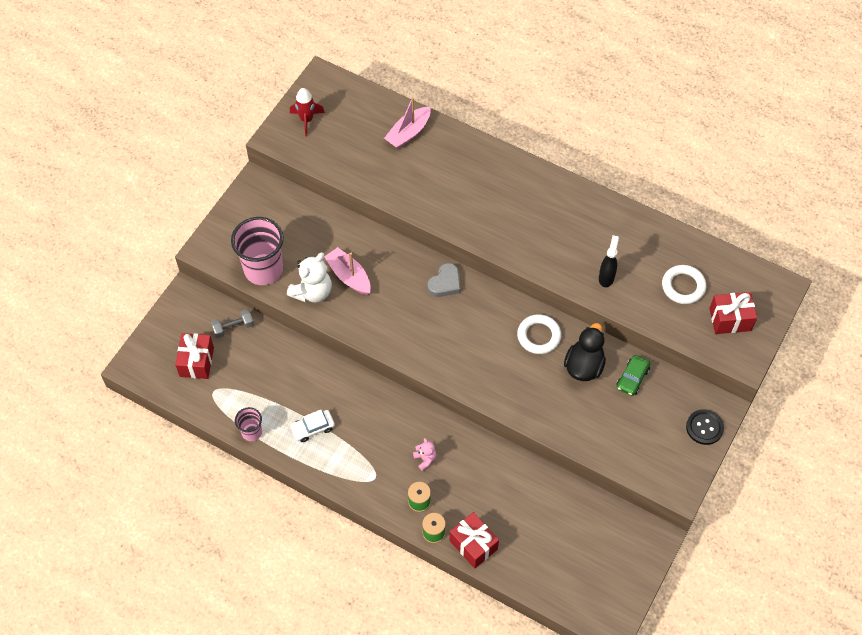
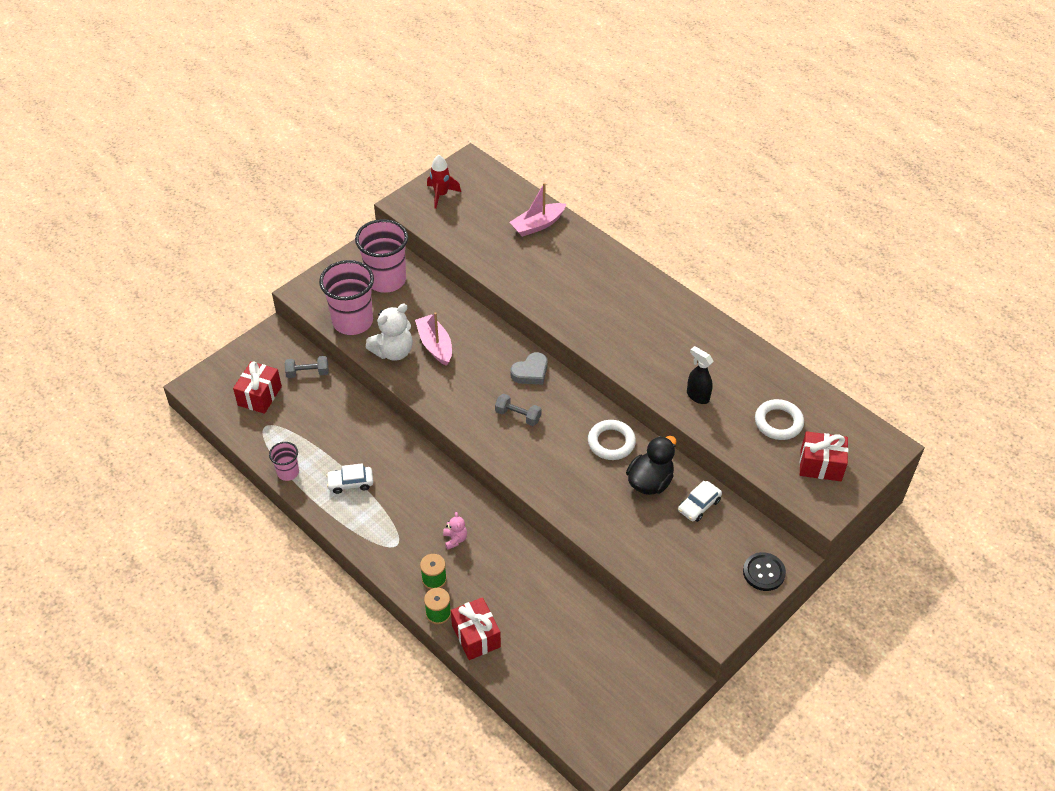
camera: 15 degrees right, 10 degrees down
(279, 218) = (386, 280): none -> pink cup
(448, 330) = (518, 416): none -> grey dumbbell
(606, 277) = (697, 396): black spray bottle -> black spray bottle turned 75 degrees counterclockwise
(632, 378) = (699, 505): green car -> white car

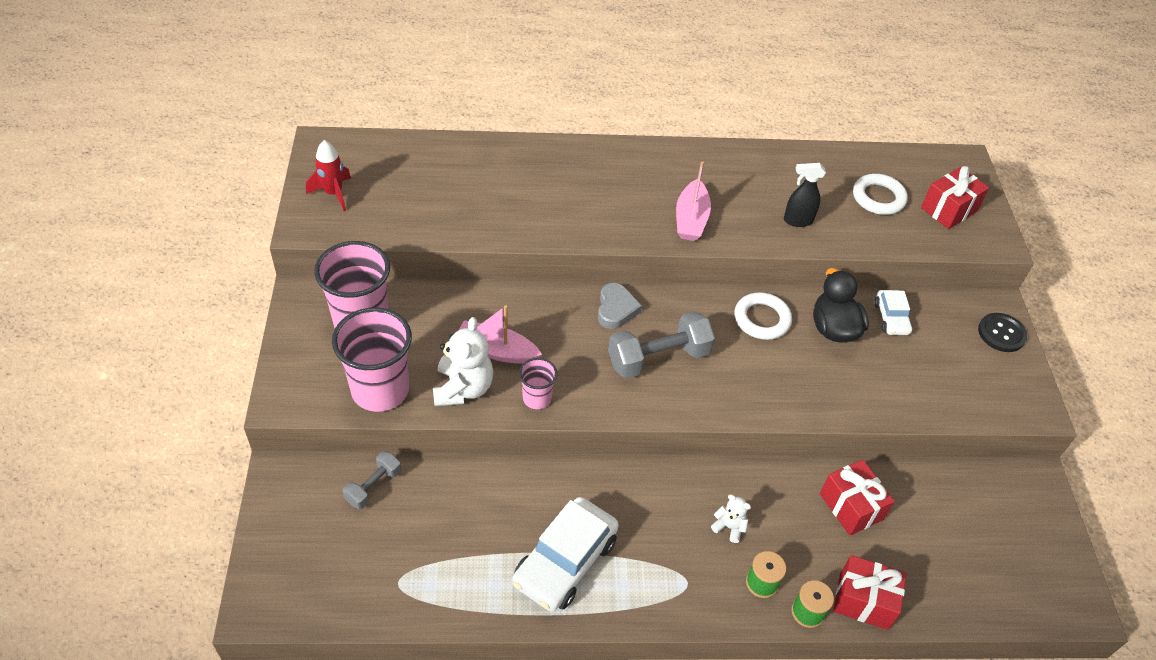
camera: 50 degrees left, 0 degrees up
(259, 396) = (350, 555): red gift -> red gift (851, 506)
(288, 472) = (487, 609): pink cup -> pink cup (537, 398)
(350, 483) = (565, 561): white car -> white car, size x1.87
(455, 539) = (729, 527): pink teddy bear -> white teddy bear
(518, 416) = (658, 358): grey dumbbell -> grey dumbbell, size x1.76
(538, 225) = (468, 163): pink boat -> pink boat (691, 219)

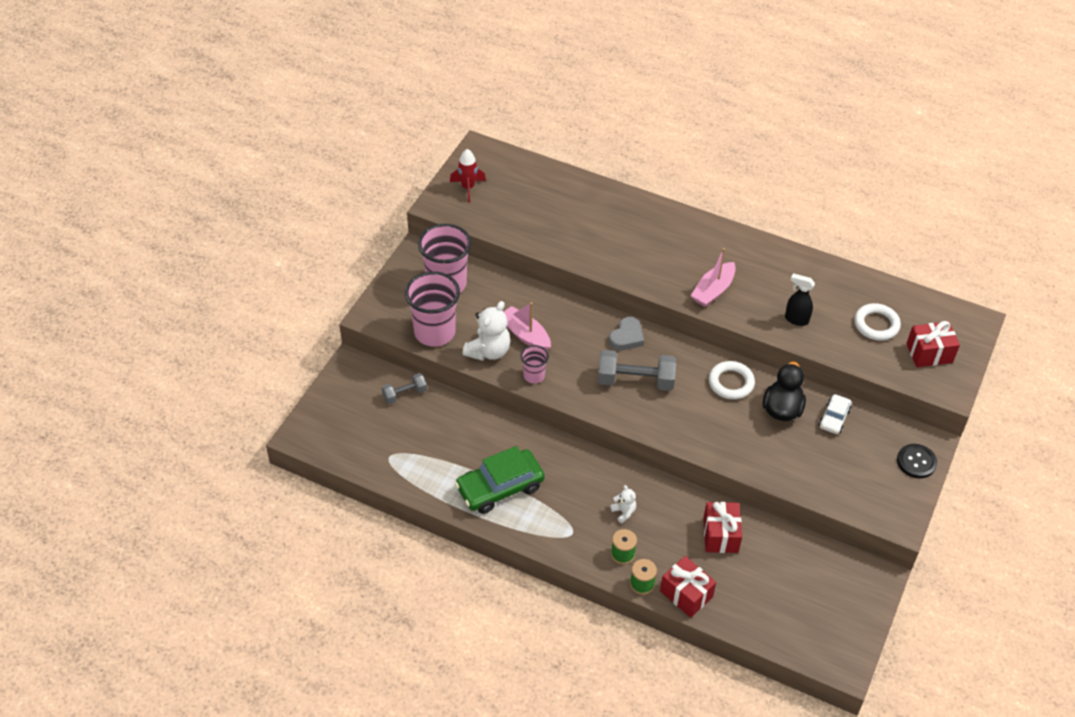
camera: 30 degrees right, 0 degrees up
(565, 561) = (500, 487): white car -> green car

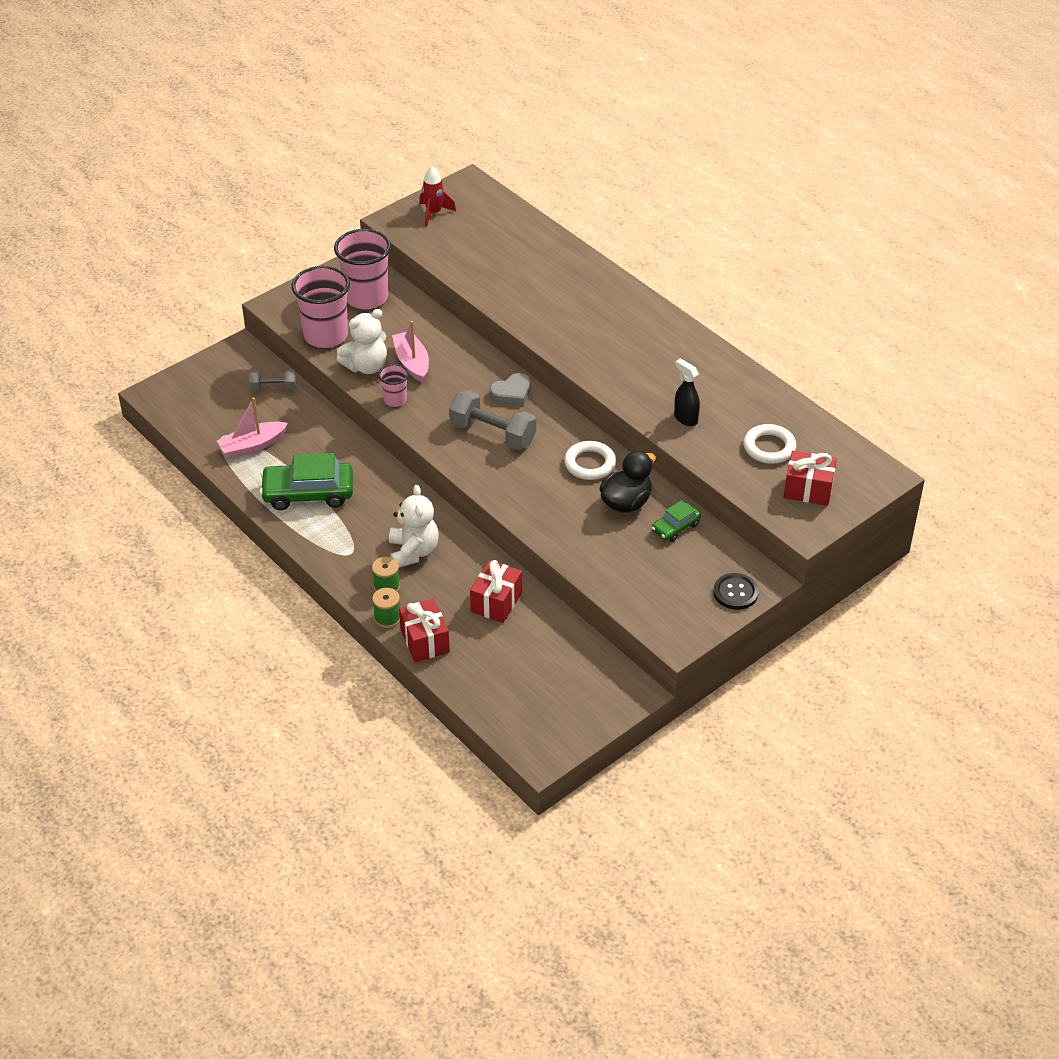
camera: 25 degrees right, 5 degrees down
(623, 512) = (413, 551): white teddy bear -> white teddy bear, size x1.97
(713, 290) = (616, 368): pink boat -> pink boat (252, 446)
(834, 418) = (675, 527): white car -> green car

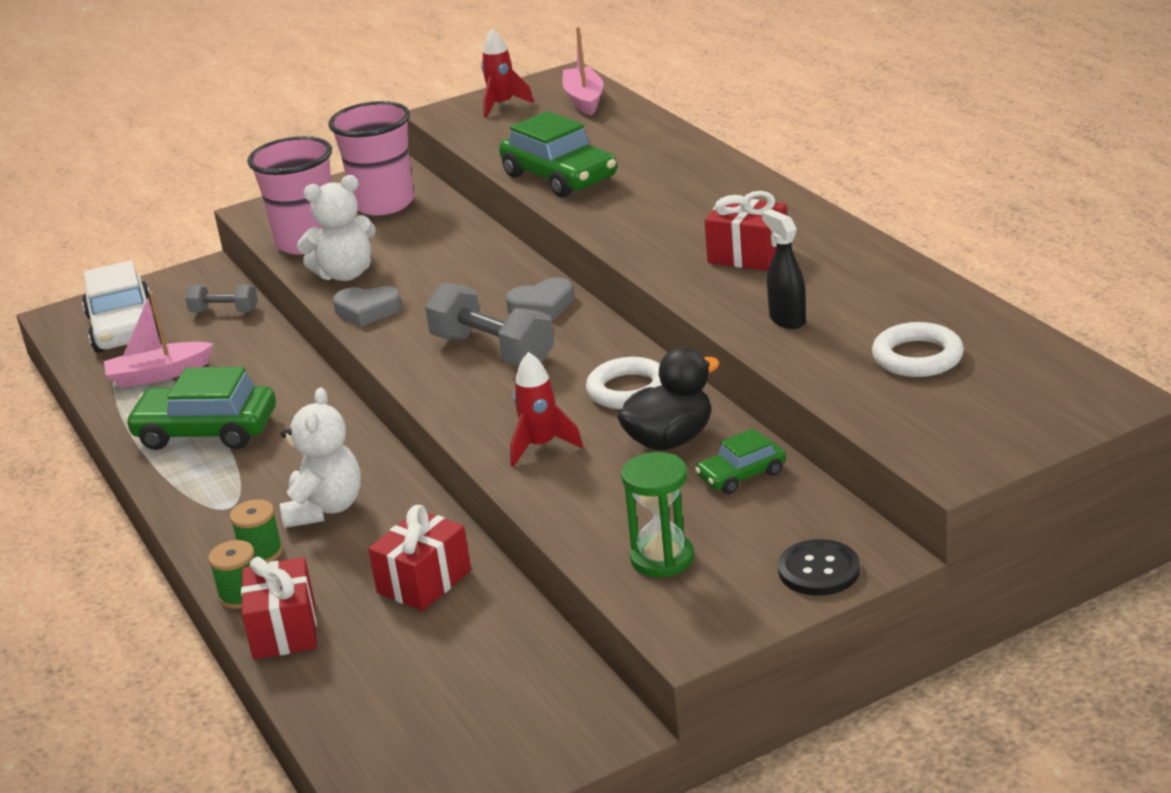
camera: 15 degrees right, 15 degrees down
(206, 404) = (123, 328): none -> white car
(395, 400) = (367, 311): pink cup -> grey heart
(412, 363) = (412, 271): pink boat -> pink boat (584, 100)
(500, 289) = (559, 177): none -> green car
(549, 510) = (540, 446): none -> red rocket
(646, 589) = (662, 558): none -> green hourglass
(808, 489) = (972, 413): red gift -> red gift (748, 255)

